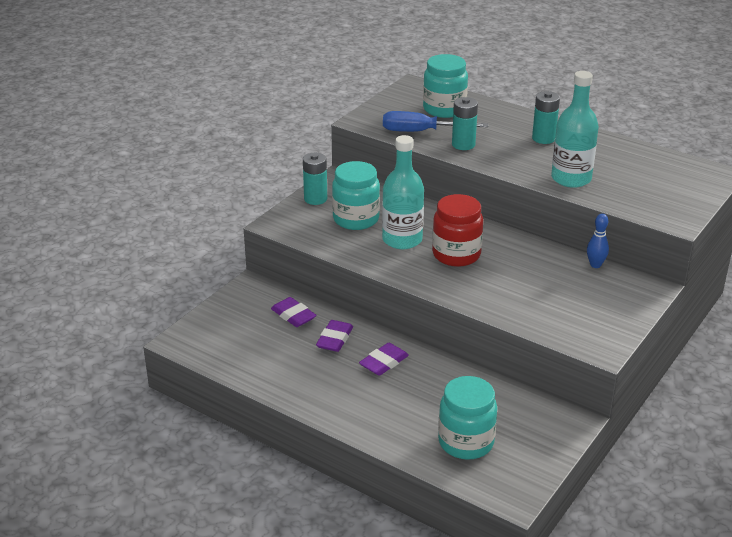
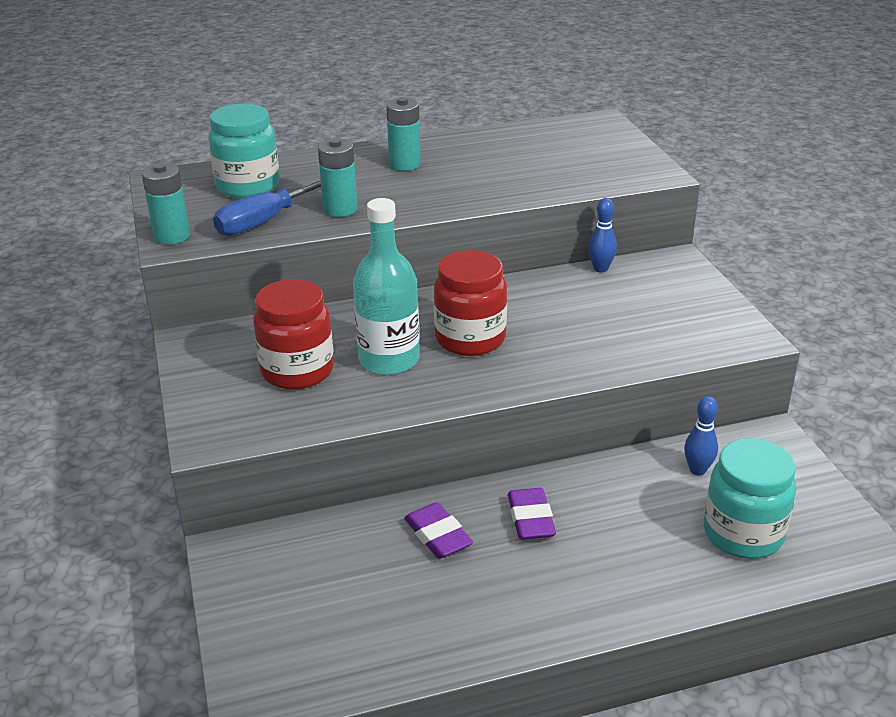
camera: 50 degrees left, 0 degrees up
(293, 316) = (344, 546): purple eraser -> none
(315, 199) = (206, 379): turquoise battery -> turquoise battery (172, 236)
(356, 219) = (297, 371): turquoise jar -> red jar
(501, 403) = (697, 470): none -> blue bowling pin
(571, 179) = (504, 186): turquoise bottle -> none

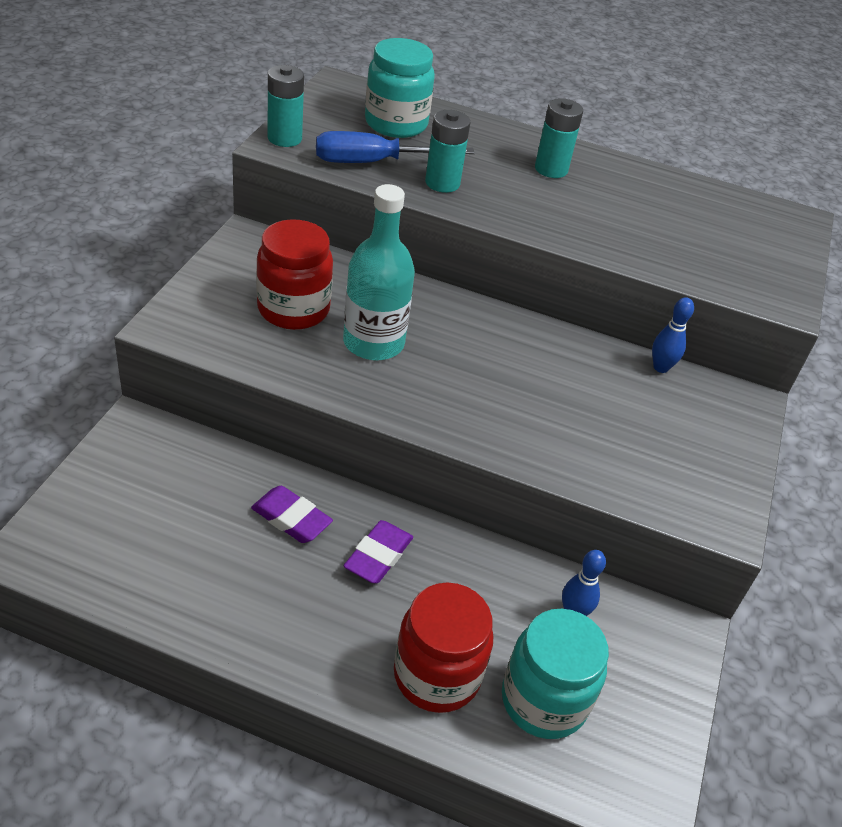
camera: 30 degrees right, 10 degrees up
(438, 535) = (291, 519): purple eraser -> purple eraser turned 60 degrees counterclockwise
(470, 339) = (461, 364): red jar -> red jar (436, 675)

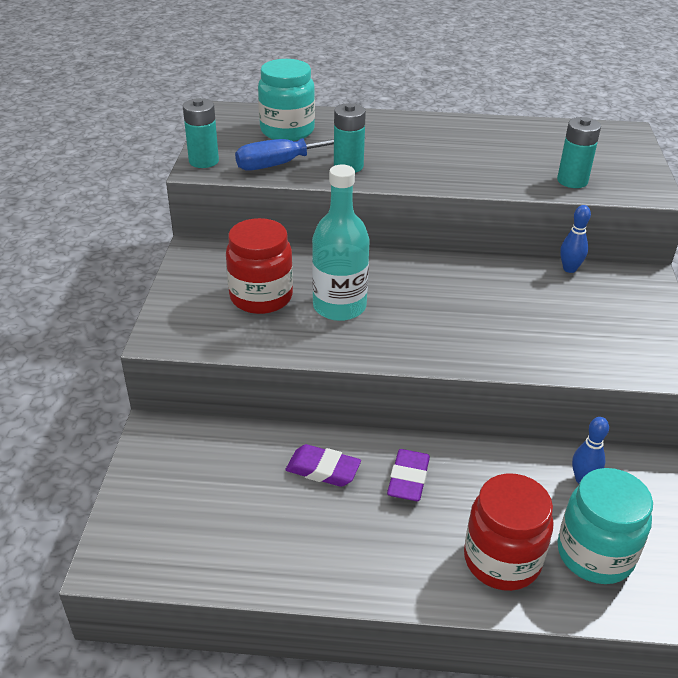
camera: 10 degrees left, 5 degrees down
(551, 169) = (426, 137): turquoise battery -> turquoise battery (572, 181)

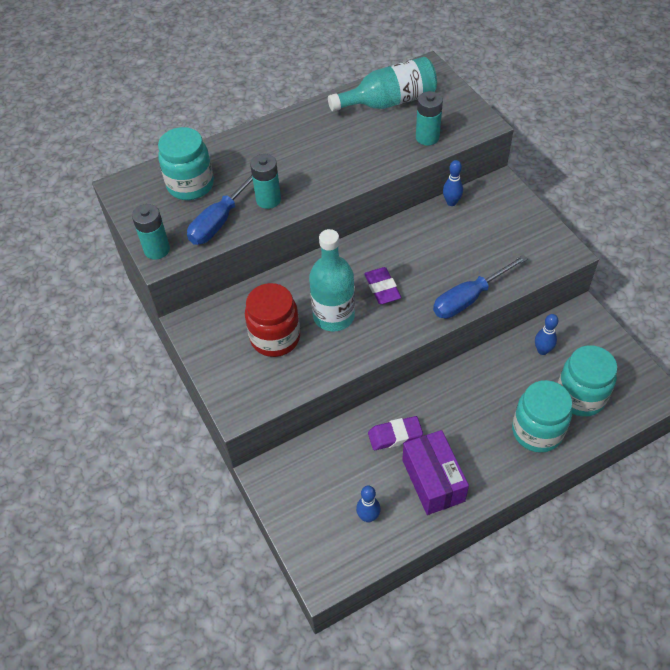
camera: 30 degrees left, 15 degrees up
(216, 531) = (368, 517): none -> blue bowling pin
(324, 538) = (433, 480): none -> purple box
(408, 479) = (449, 410): purple eraser -> purple eraser (382, 288)
(502, 560) = (537, 431): red jar -> turquoise jar
(510, 359) = (469, 298): none -> blue screwdriver
(556, 141) = (389, 102): none -> turquoise bottle

